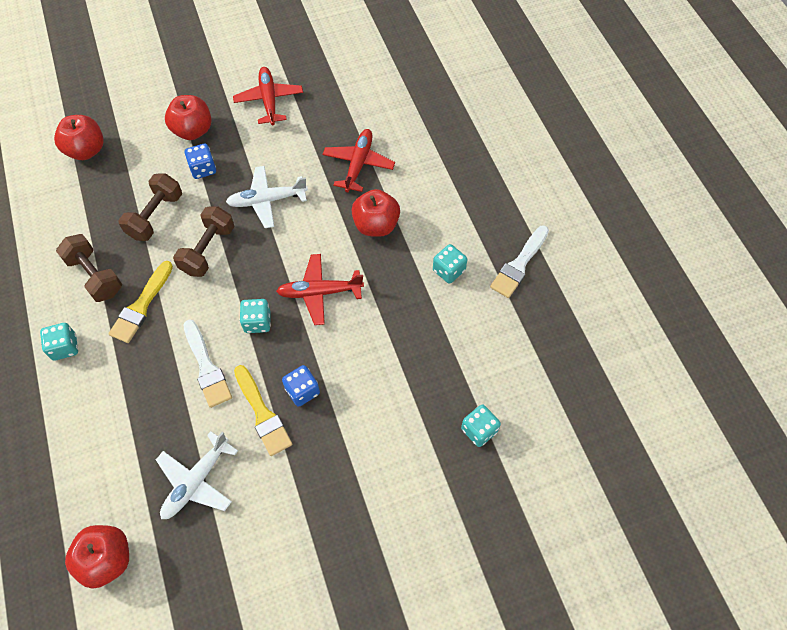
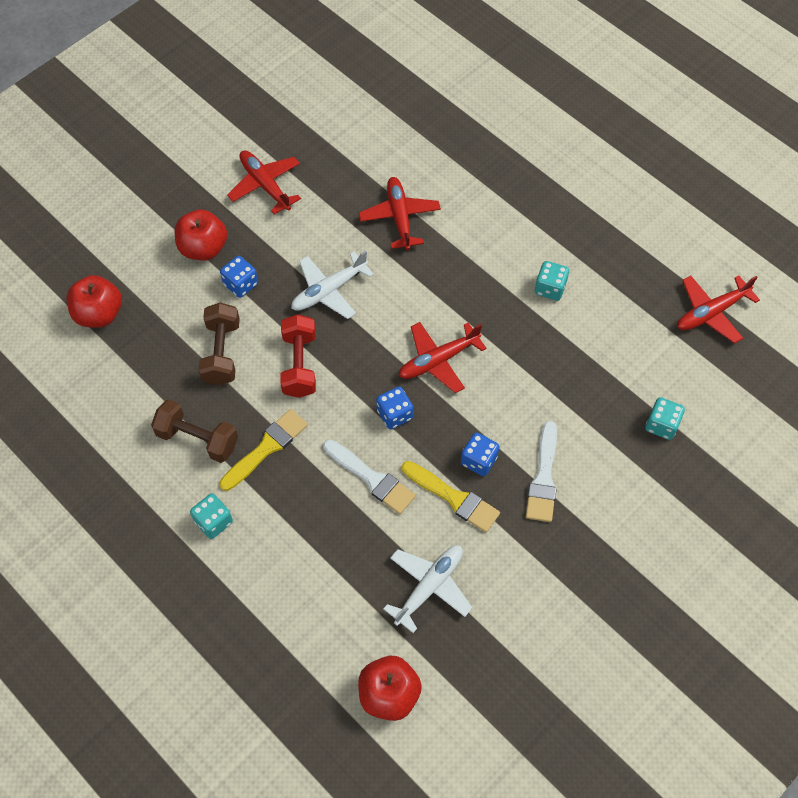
camera: 25 degrees left, 0 degrees up
(141, 306) = (266, 448): yellow brush -> yellow brush turned 135 degrees counterclockwise
(196, 481) = (429, 587): white plane -> white plane turned 150 degrees counterclockwise
(208, 250) = (299, 365): brown dumbbell -> red dumbbell
(257, 322) = (394, 414): turquoise dice -> blue dice
(376, 225) = (454, 272): red apple -> none
(519, 264) = (612, 256): white brush -> white brush (543, 477)
(581, 349) = (711, 313): none -> red plane

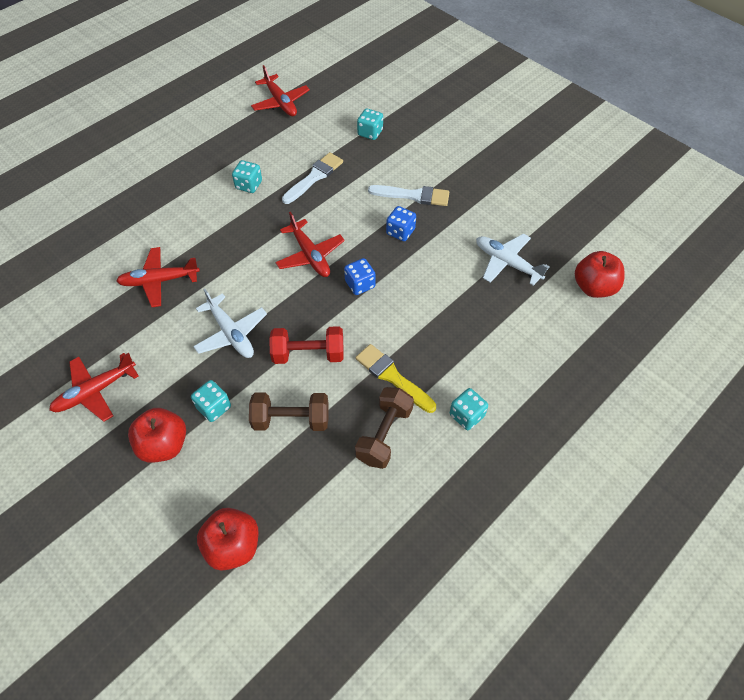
camera: 90 degrees left, 5 degrees down
(241, 284) = (214, 407): blue dice -> turquoise dice
(371, 478) = (419, 299): white brush -> white brush (314, 177)
(453, 498) = (433, 247): yellow brush -> none

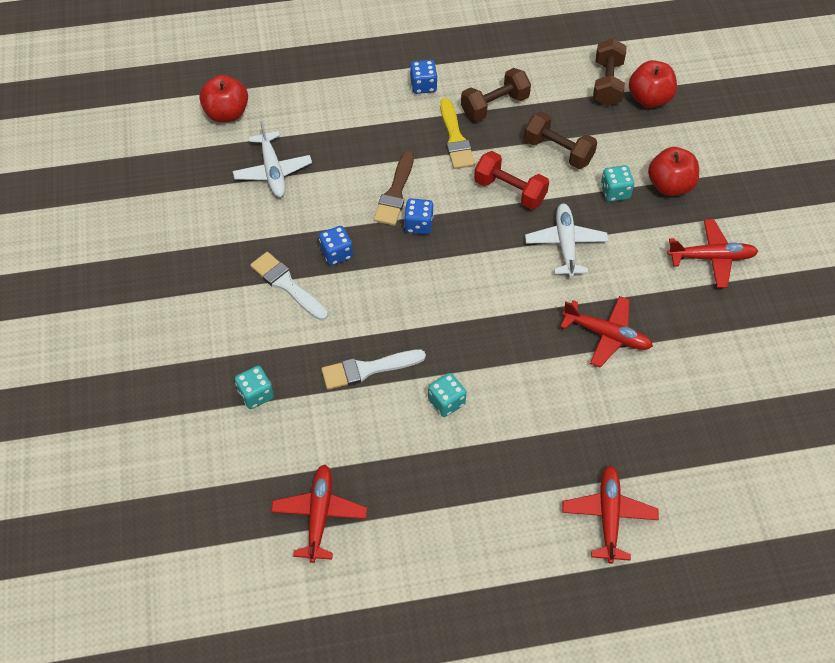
camera: 145 degrees left, 0 degrees up
(290, 538) = (607, 83): none -> brown dumbbell
(310, 255) = (442, 279): red plane -> red plane (608, 516)
(399, 299) = (395, 193): none -> brown brush
(466, 415) = (423, 86): turquoise dice -> blue dice

